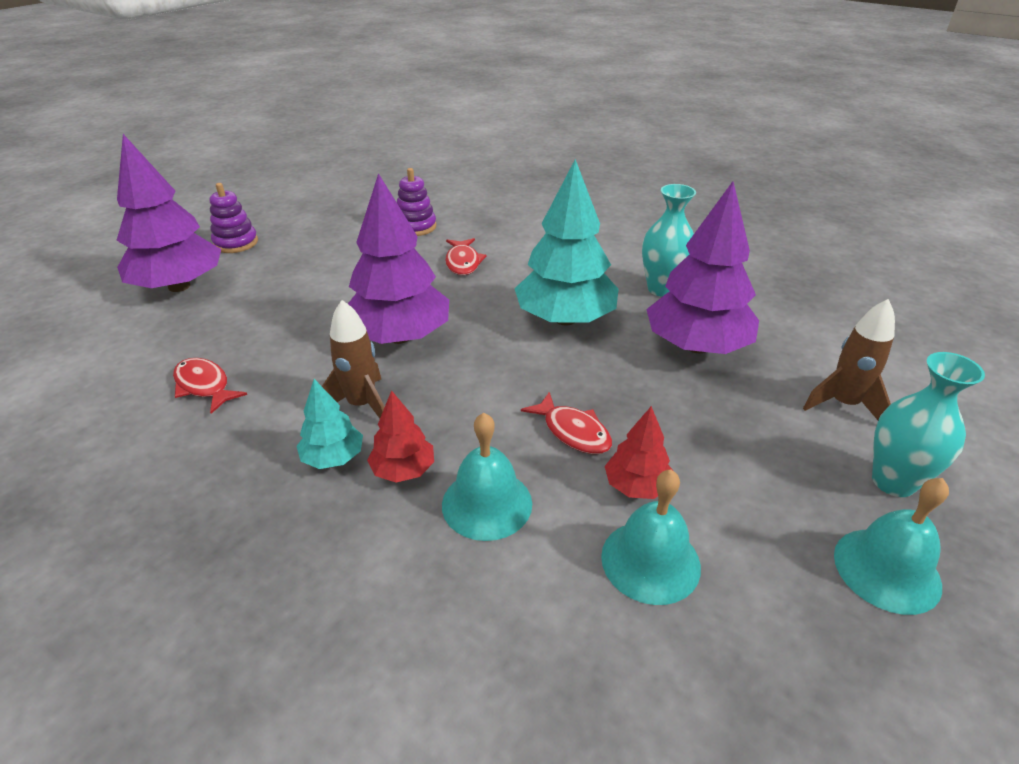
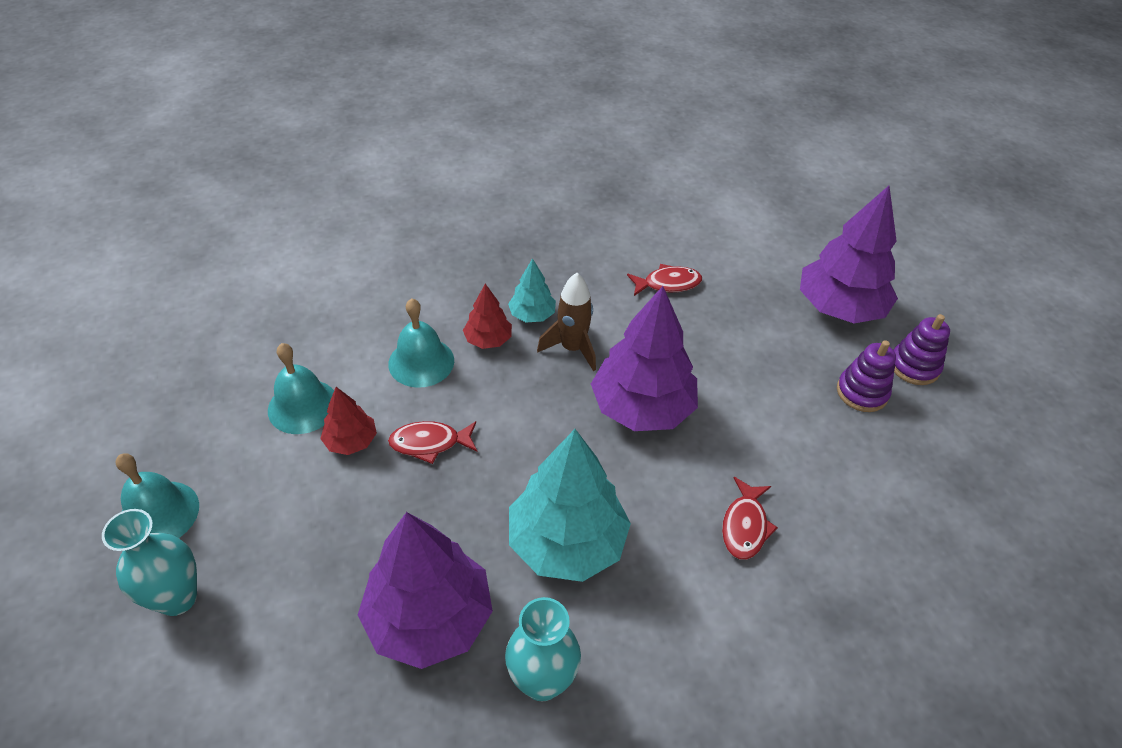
camera: 125 degrees right, 10 degrees up
(415, 227) = (868, 530): purple stacking toy -> purple stacking toy (862, 392)
(463, 262) = (744, 526): red fish -> red fish turned 105 degrees counterclockwise
(843, 404) = (253, 660): brown rocket -> none

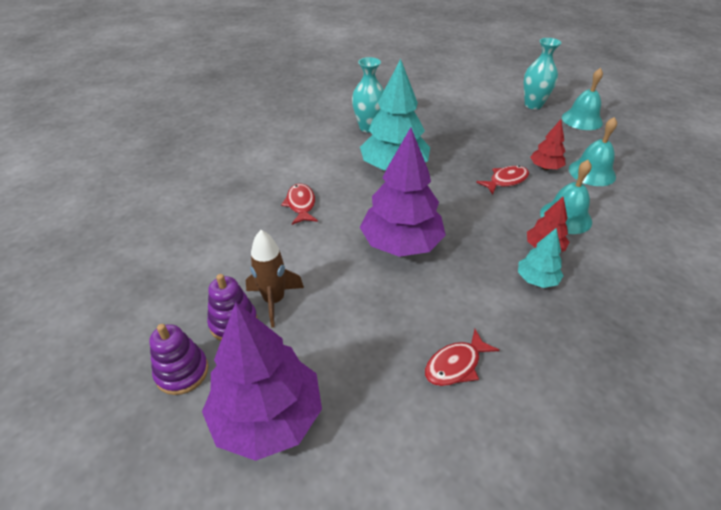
camera: 155 degrees right, 5 degrees down
(429, 618) = (431, 128): purple tree -> none
(572, 348) = (482, 265): brown rocket -> brown rocket (274, 300)

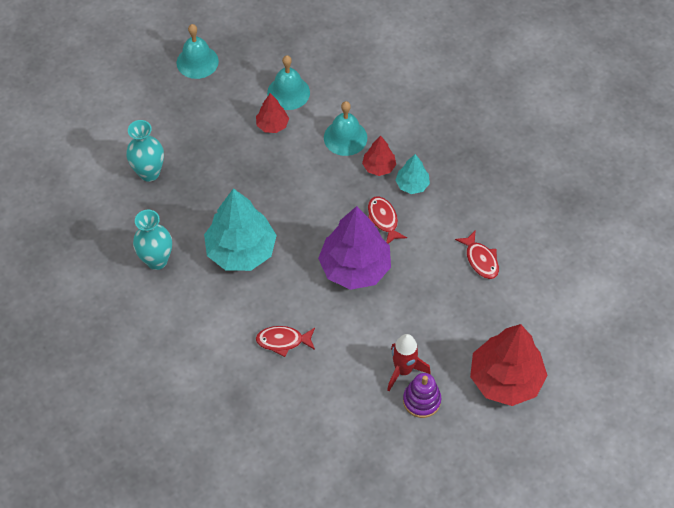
camera: 80 degrees left, 15 degrees up
(182, 372) = (462, 435): purple stacking toy -> none
(267, 417) = (505, 379): purple tree -> red tree
(274, 300) = (403, 370): brown rocket -> red rocket
(506, 181) = (285, 163): red fish -> red fish (383, 220)
(533, 105) = (154, 92): turquoise vase -> turquoise vase (149, 173)

